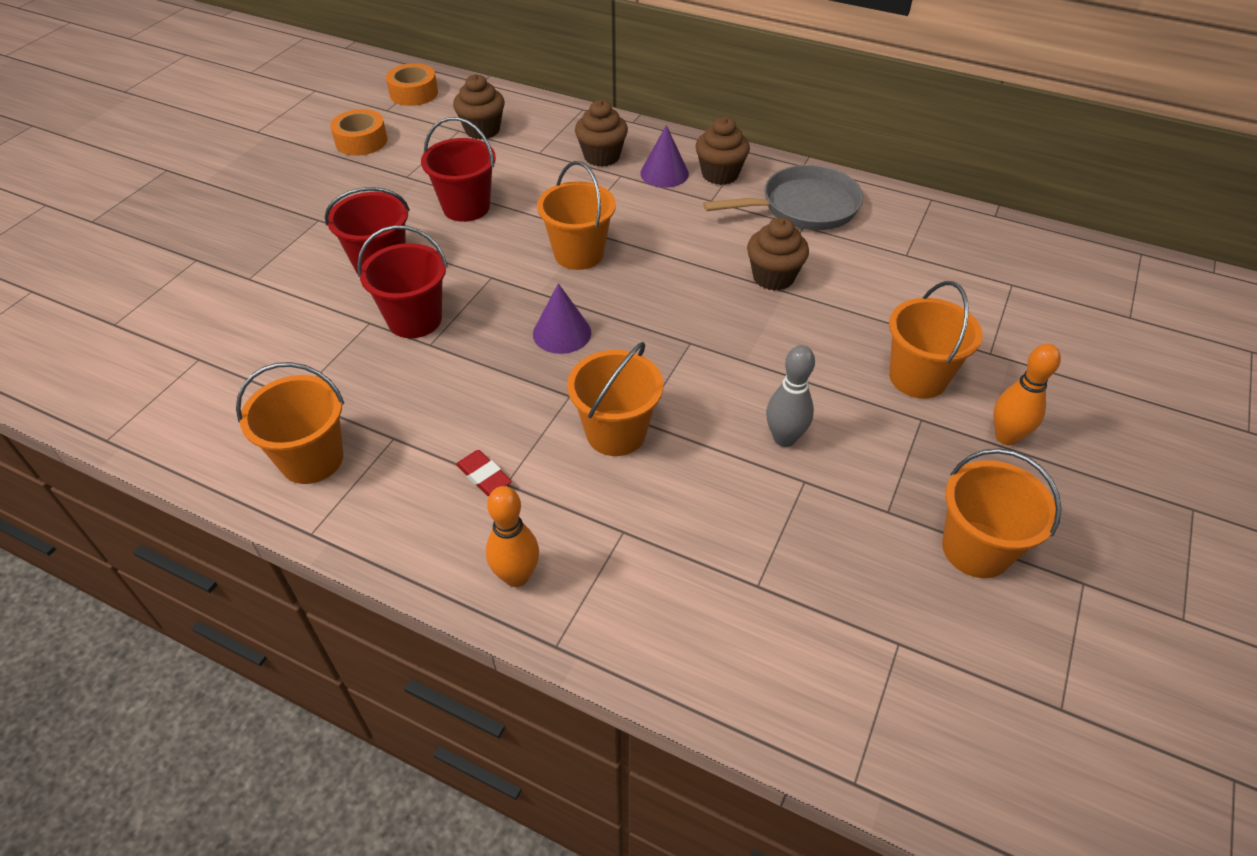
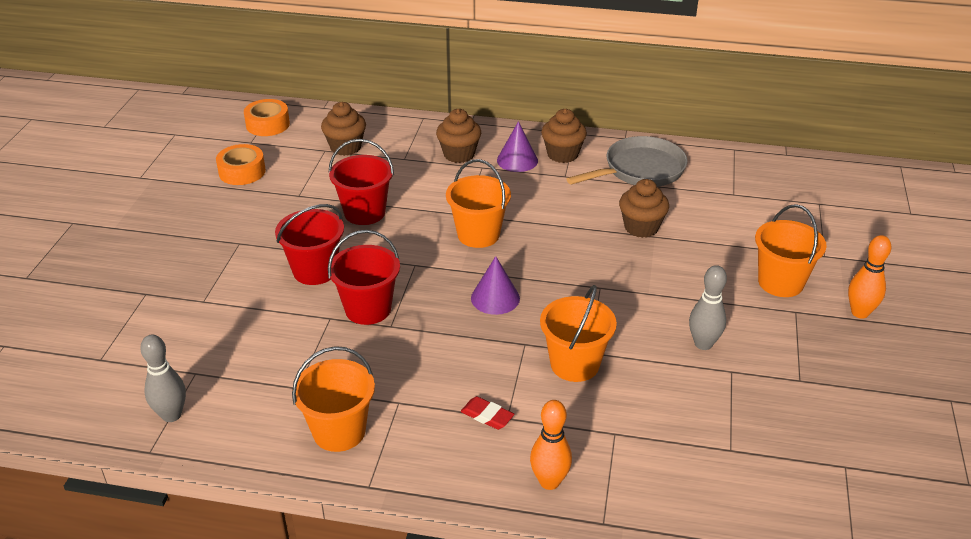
camera: 15 degrees left, 10 degrees down
(150, 402) = (171, 415): none -> grey bowling pin
(976, 549) = (871, 393): orange bucket -> none

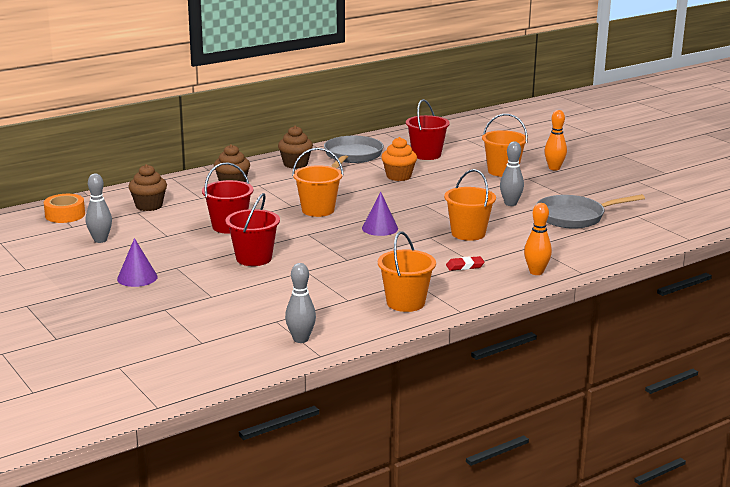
camera: 45 degrees left, 15 degrees down
(242, 172) = (100, 240): orange tape -> grey bowling pin
(368, 309) = (320, 259): red bucket -> red bucket (426, 155)
(517, 160) = (274, 175): purple cone -> purple cone (137, 278)
(641, 227) = (398, 176): brown cupcake -> orange cupcake
(750, 415) = (574, 217): none -> grey pan

